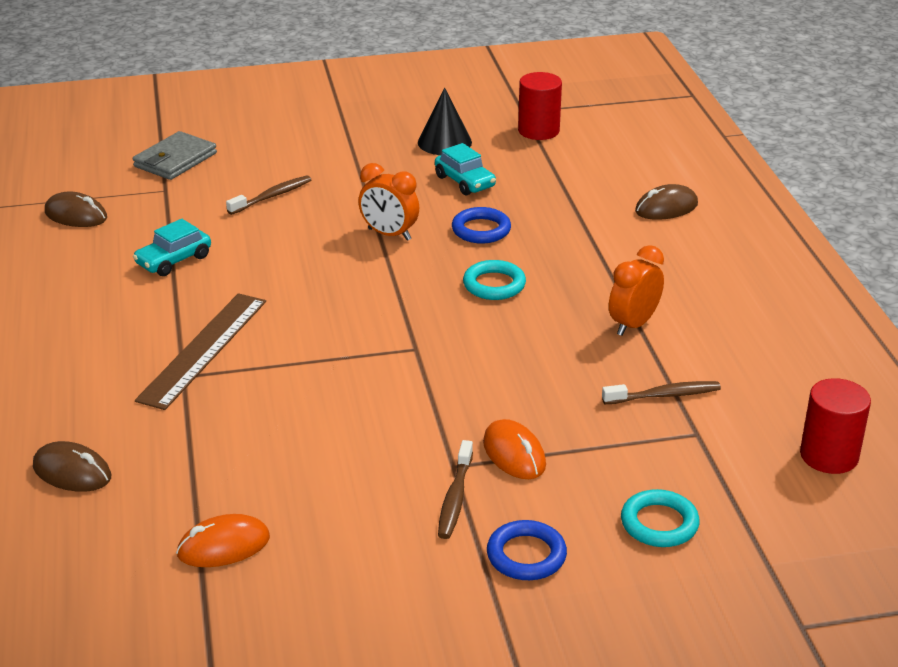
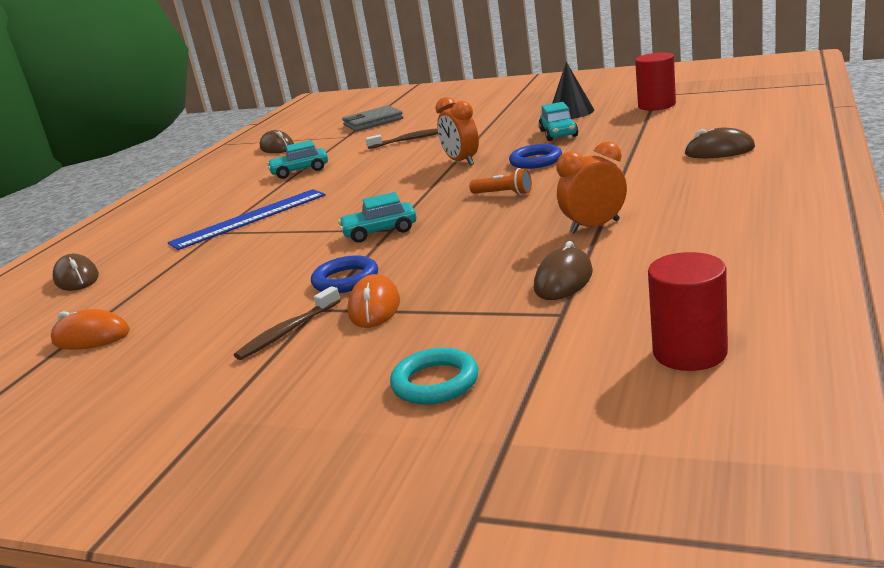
camera: 35 degrees right, 10 degrees down
(203, 349) = (249, 218): brown ruler -> blue ruler
(406, 353) = (380, 231): none -> turquoise car
(494, 285) = (504, 194): turquoise ring -> orange flashlight
(526, 555) = (285, 385): blue ring -> blue ring (346, 280)
(664, 395) = (563, 280): brown toothbrush -> brown mouse

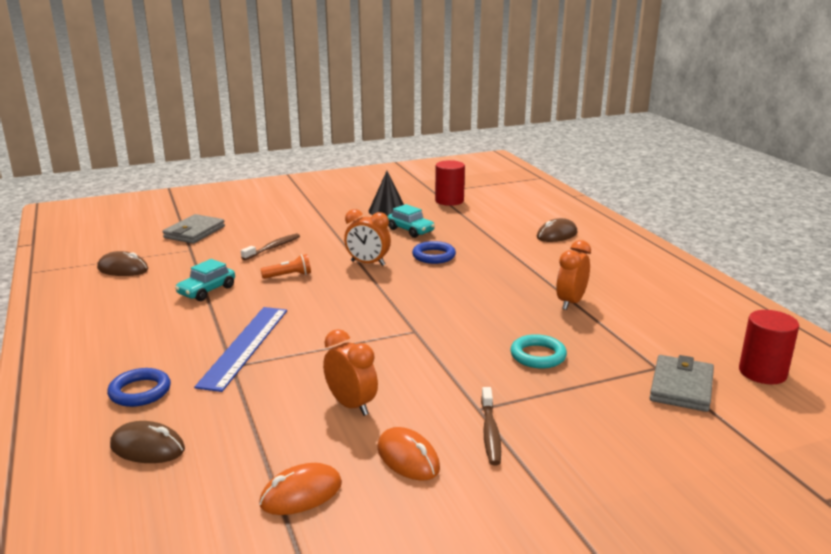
camera: 45 degrees left, 0 degrees up
(234, 281) = (351, 405): none -> orange clock
(346, 280) = (458, 380): blue ring -> blue ring (140, 391)
(374, 307) = (523, 395): orange mouse -> orange mouse (408, 458)
(380, 231) = (409, 335): turquoise car -> none
(435, 382) = (664, 434): turquoise ring -> turquoise ring (538, 355)
(504, 194) = (457, 287): orange flashlight -> orange flashlight (289, 276)
(549, 341) = (681, 387): none -> grey wallet
(563, 280) = (618, 344): brown mouse -> none

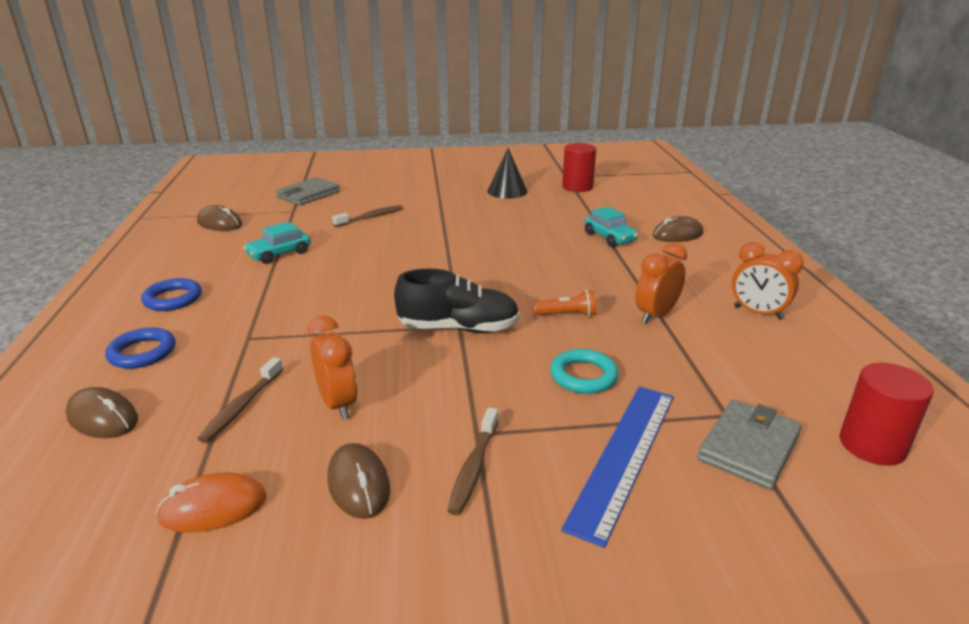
camera: 15 degrees right, 5 degrees up
(244, 346) = (275, 318): blue ruler -> blue ruler (623, 456)
(268, 420) = (241, 407): none -> brown toothbrush
(289, 276) = (367, 248): orange flashlight -> orange flashlight (567, 315)
(368, 263) = (454, 244): orange clock -> orange clock (757, 313)
(408, 458) = (358, 484): orange mouse -> brown mouse
(410, 230) = (519, 214): turquoise car -> turquoise car (609, 238)
(415, 333) = (458, 328): none -> black shoe
(433, 256) = (528, 243): blue ring -> blue ring (173, 299)

